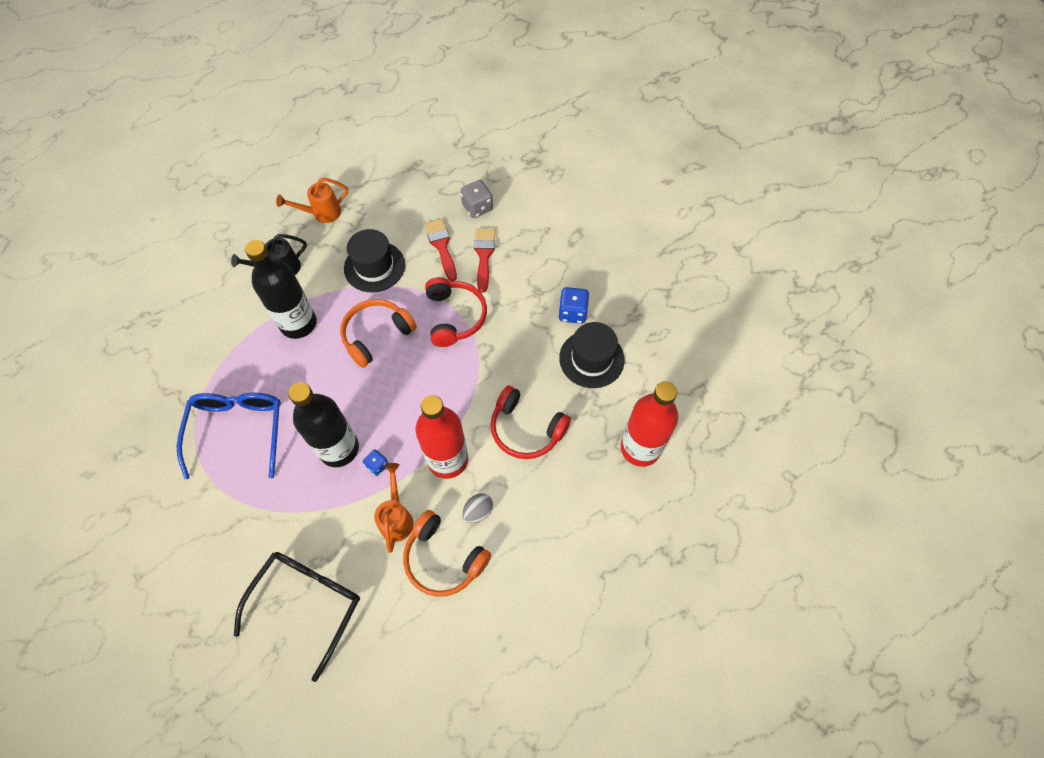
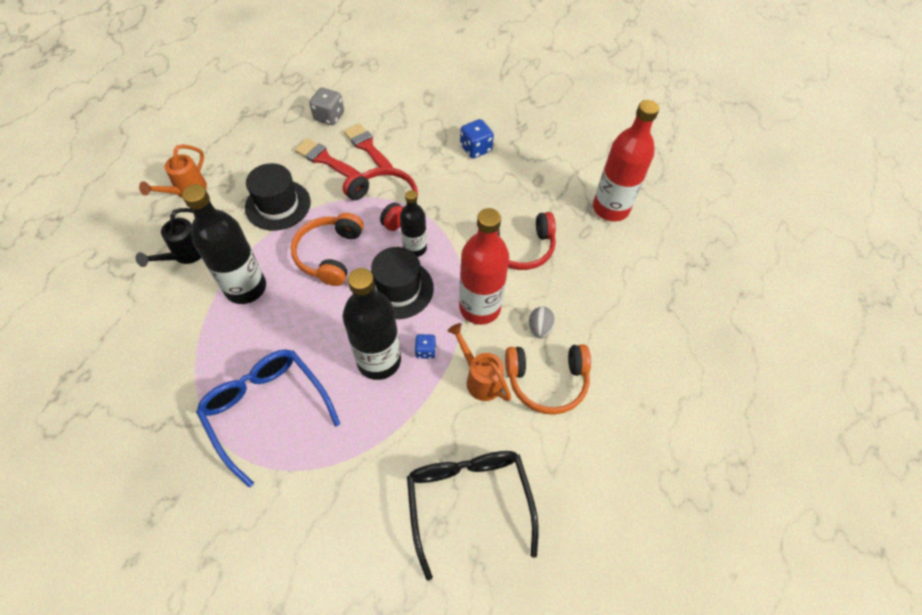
camera: 40 degrees left, 5 degrees down
(443, 373) = (415, 248): none -> black bottle
(591, 359) = (519, 171): black hat -> black hat (398, 289)

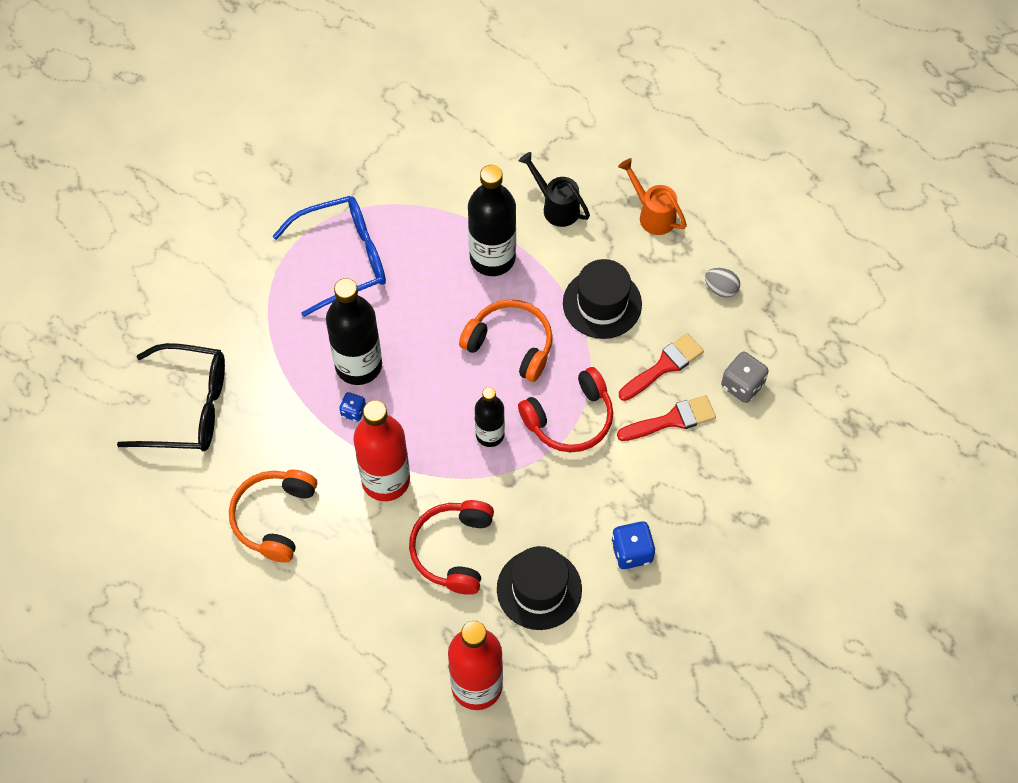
camera: 110 degrees right, 5 degrees up
(398, 289) = (440, 404): black hat -> black hat (539, 589)
(479, 378) = (303, 454): orange watering can -> none
(539, 328) = (337, 533): grey egg -> grey egg (721, 289)

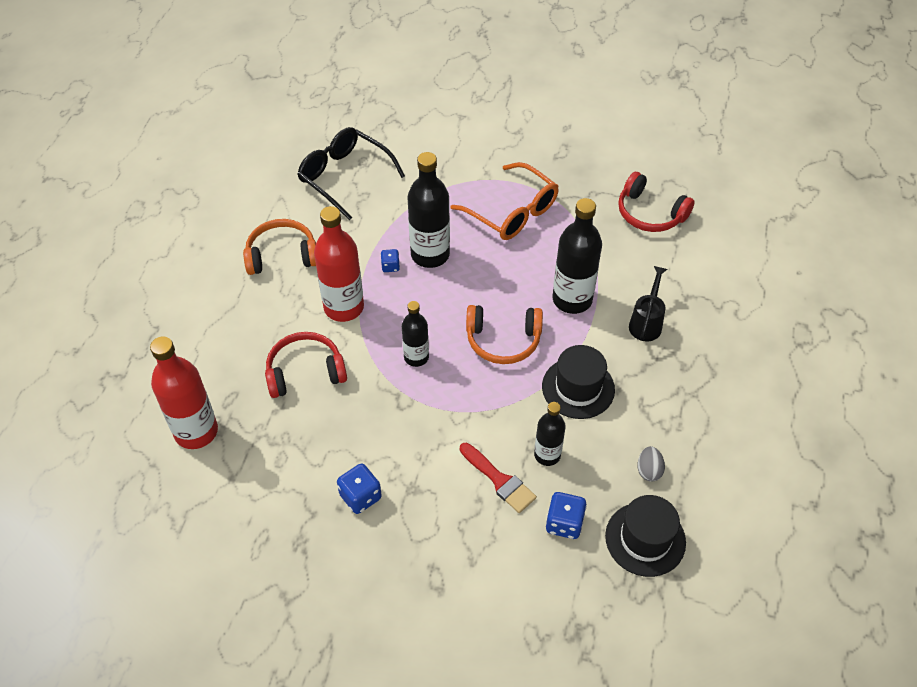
camera: 65 degrees right, 10 degrees down
(188, 407) = (344, 176): black glasses -> black glasses turned 150 degrees clockwise
(343, 259) = (512, 212): blue glasses -> orange glasses
(510, 344) = (503, 340): orange headphones -> orange headphones turned 90 degrees clockwise
(539, 589) = (297, 442): black hat -> black hat (645, 539)
(570, 419) = (459, 406): red headphones -> red headphones (650, 213)
(652, 214) = (686, 391): orange watering can -> none
(664, 366) = (547, 455): red brush -> black bottle
(742, 385) = (564, 523): grey dice -> blue dice

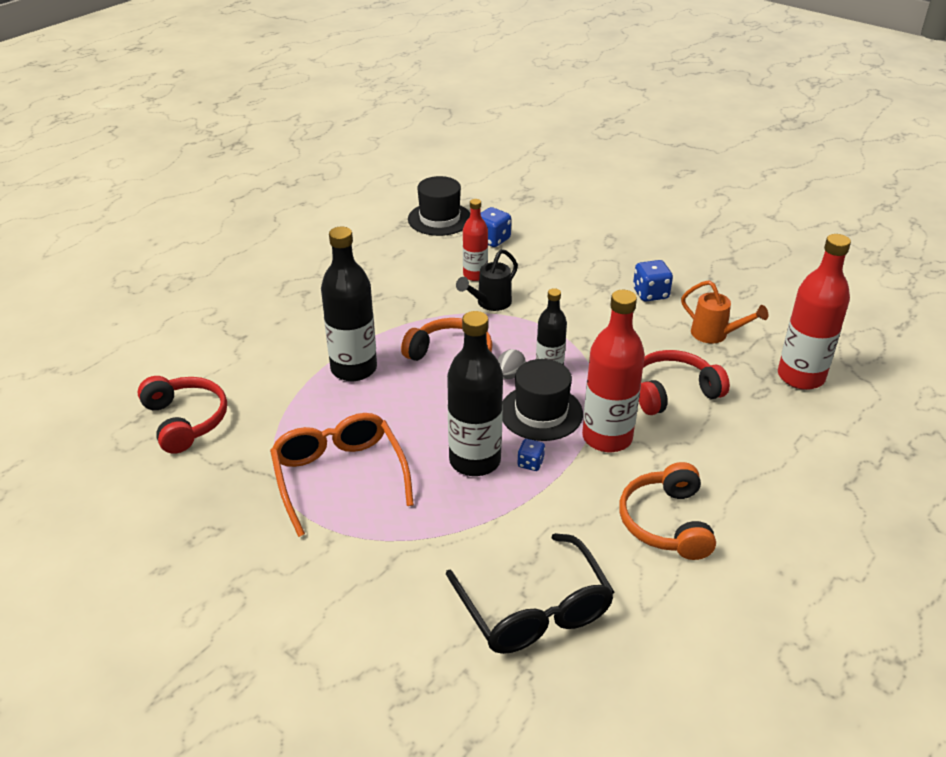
camera: 155 degrees left, 15 degrees down
(282, 255) = (666, 522): orange headphones -> orange headphones turned 75 degrees clockwise
(282, 458) = (715, 335): none -> orange watering can
(305, 372) = (672, 392): red headphones -> red headphones turned 150 degrees clockwise
(499, 480) = (526, 272): red brush -> none
(547, 455) = (475, 275): black bottle -> red bottle
(578, 388) = (411, 305): black hat -> black hat (541, 412)
(646, 322) = (302, 330): black watering can -> black watering can (489, 304)
(649, 470) = (402, 247): grey egg -> grey egg (510, 375)

